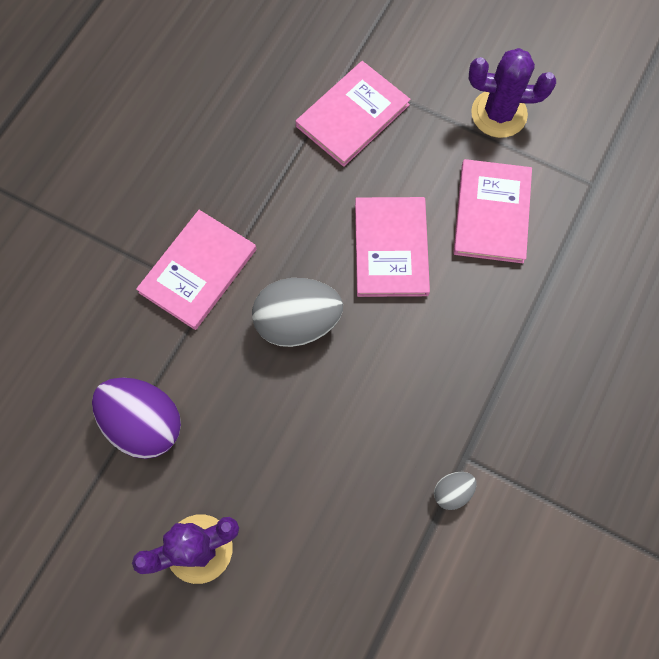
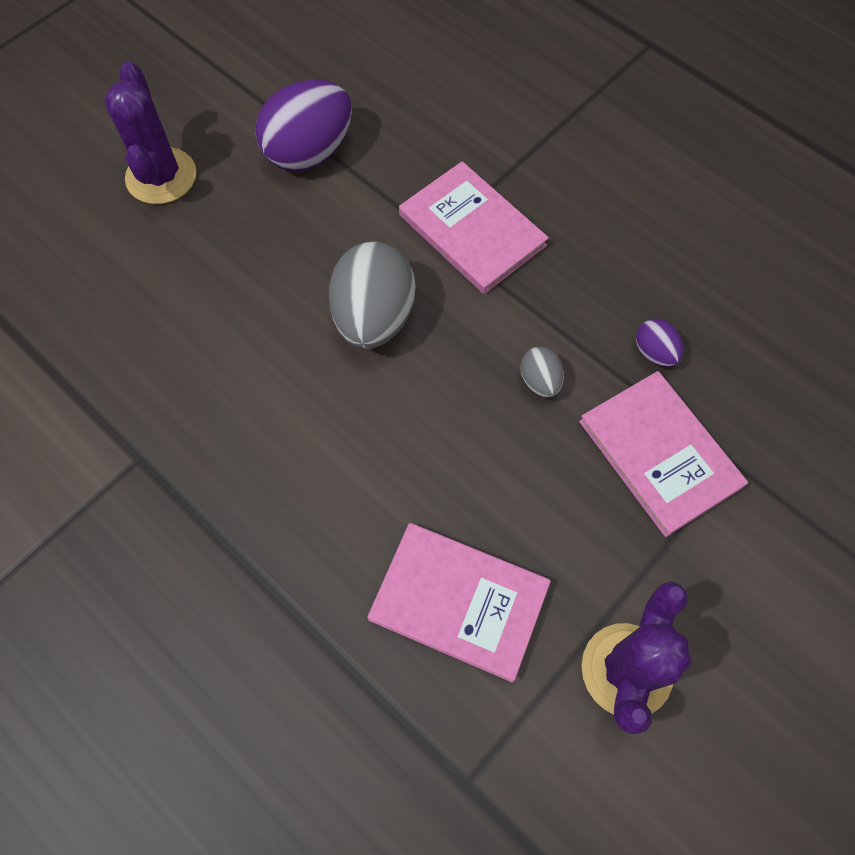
camera: 105 degrees right, 5 degrees down
(275, 129) = (654, 352): none -> purple egg
(391, 248) = (441, 449): pink book -> none
(452, 492) = (106, 431): grey egg -> grey egg (540, 381)

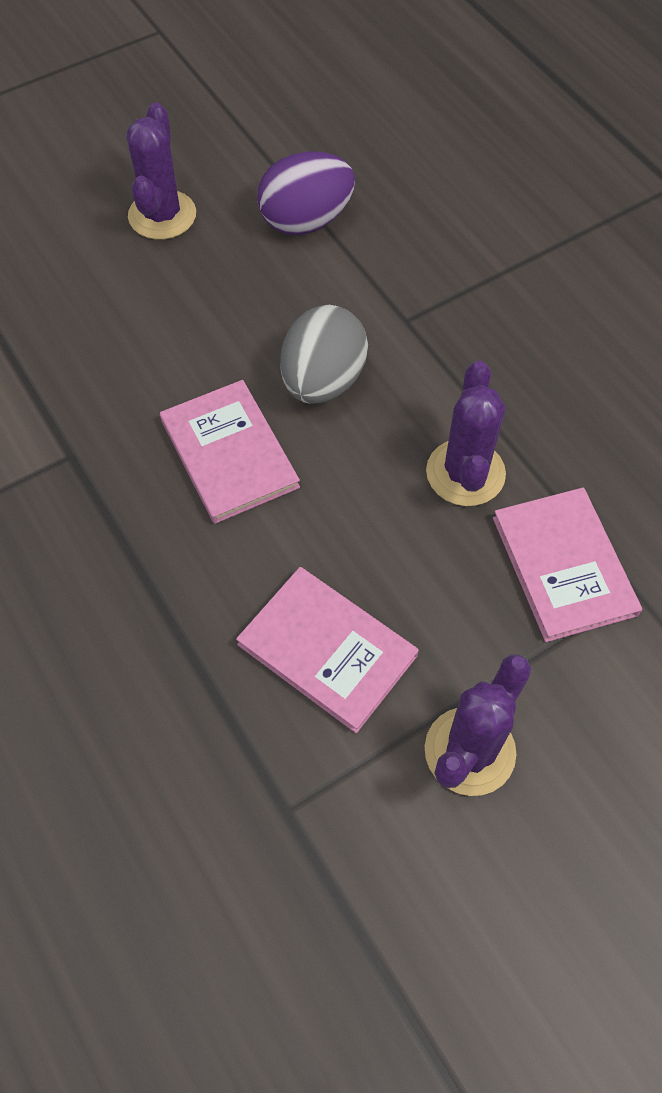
camera: 15 degrees right, 5 degrees down
(472, 230) = (441, 323): pink book -> pink book (229, 454)
(540, 381) = (465, 473): grey egg -> purple cactus
(654, 352) = (587, 472): purple egg -> none

